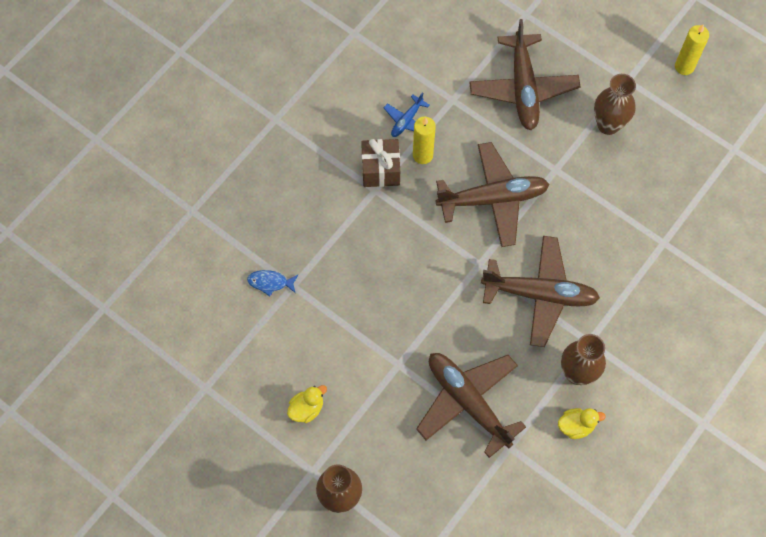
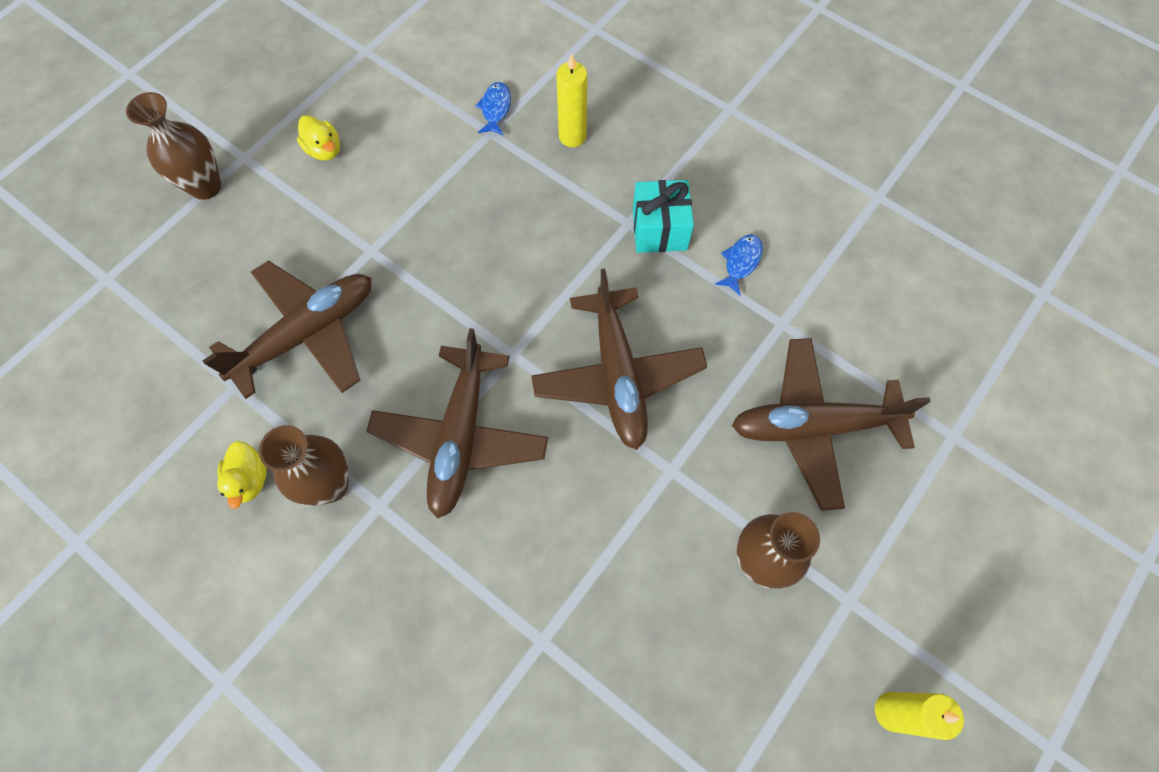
camera: 90 degrees right, 0 degrees up
(380, 170) = (659, 229): brown gift -> turquoise gift
(406, 120) = (741, 262): blue plane -> blue fish
(422, 155) = (686, 282): yellow candle -> yellow candle (572, 136)

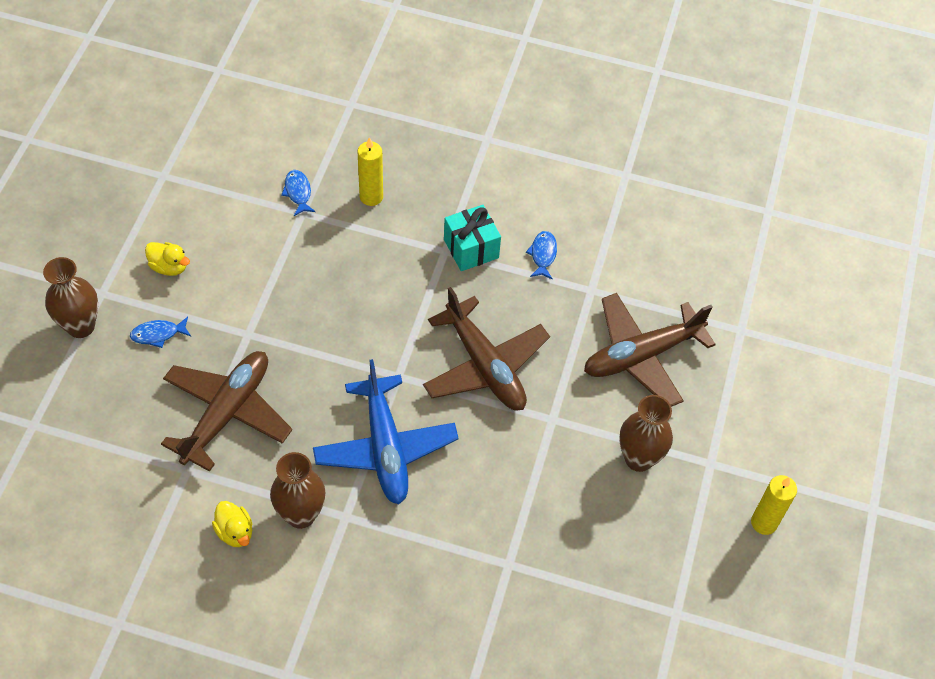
camera: 25 degrees left, 10 degrees down
(278, 220) = (158, 334): none -> blue fish
(460, 437) = (385, 447): brown plane -> blue plane

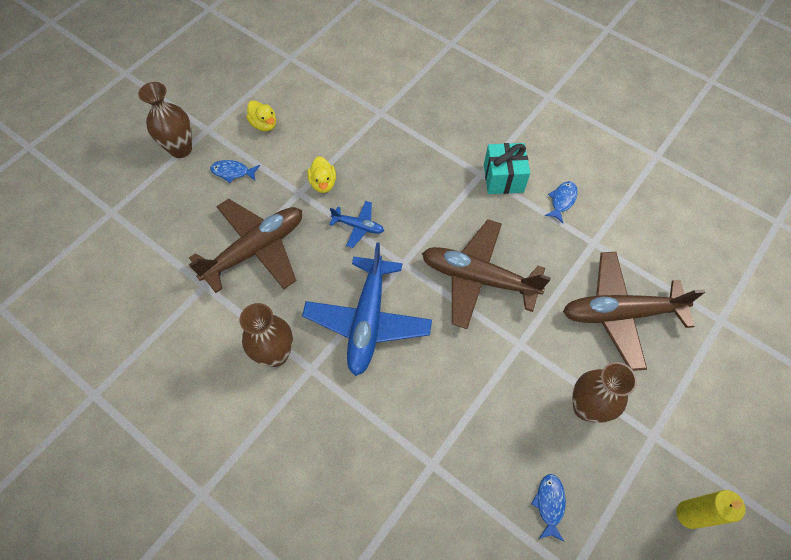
camera: 25 degrees right, 5 degrees up
(235, 532) = (217, 350): yellow duck -> yellow duck (323, 183)
(298, 192) = (383, 97): blue fish -> blue fish (549, 504)
(332, 351) = (358, 226): none -> blue plane
(371, 197) = (438, 115): yellow candle -> none
(485, 366) = (478, 278): brown plane -> brown plane turned 120 degrees clockwise

